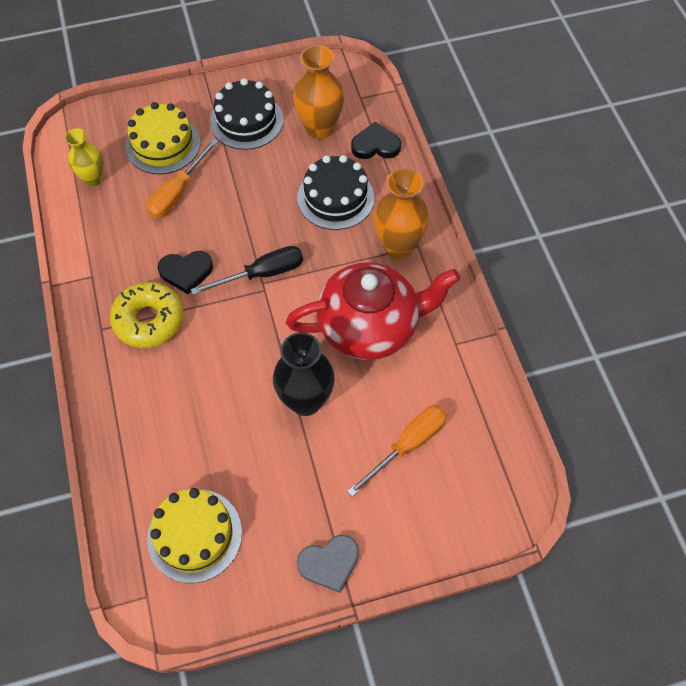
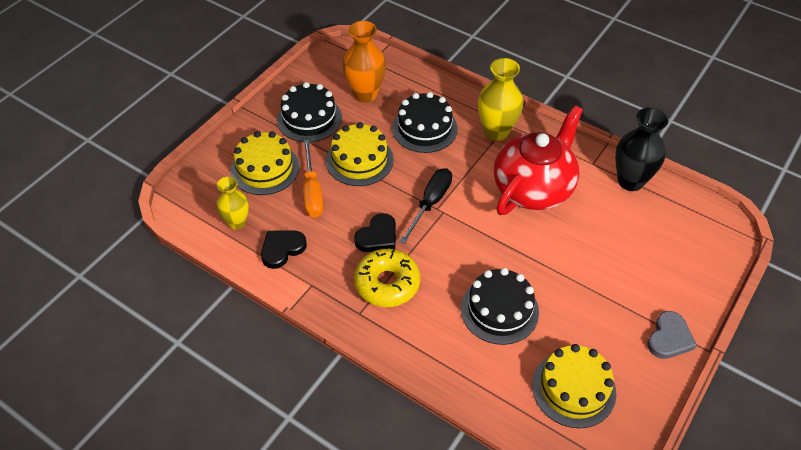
camera: 40 degrees left, 10 degrees down
(212, 416) = (499, 310): none -> black cake
(246, 190) = (359, 160): none -> yellow cake
(305, 401) = (546, 257): black vase -> black vase (630, 181)
(375, 145) = (414, 83): black heart -> black heart (282, 249)
(398, 246) = (496, 131): orange vase -> yellow vase
(408, 445) = (633, 238): orange screwdriver -> none

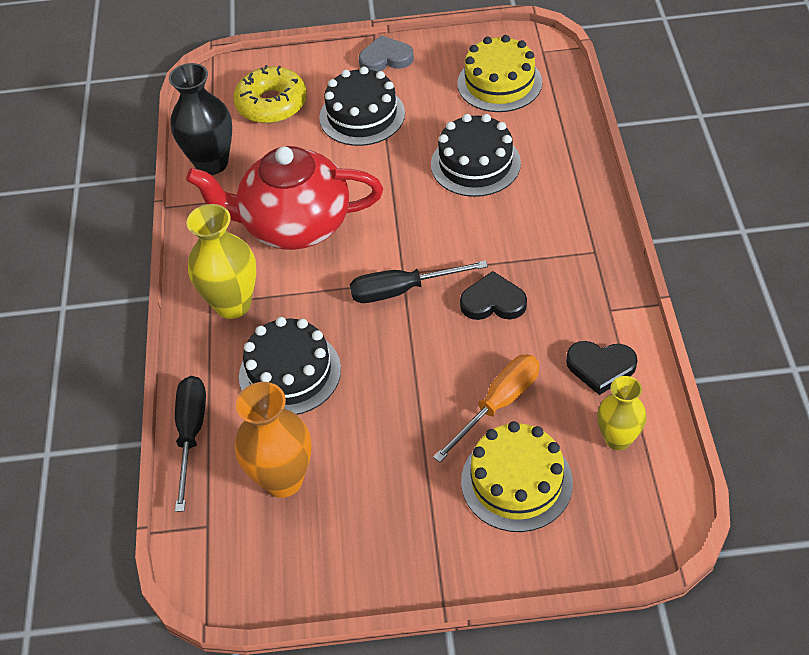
camera: 125 degrees left, 0 degrees up
(309, 118) = (387, 506): black cake -> black cake (362, 115)
(359, 160) = (404, 397): yellow cake -> none
(387, 283) = (539, 255): yellow donut -> yellow donut (272, 104)
(427, 78) = (191, 434): none -> black screwdriver

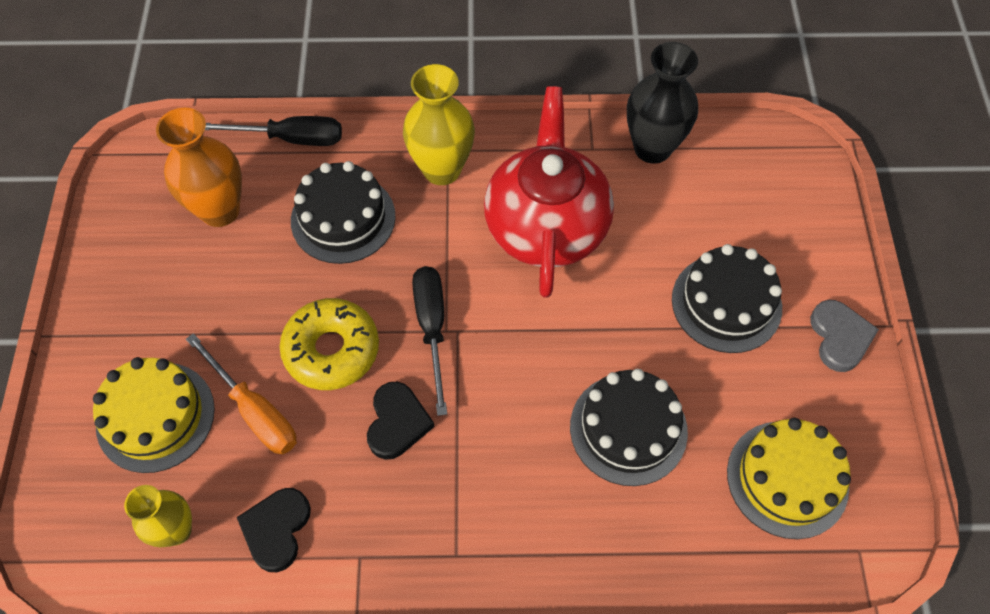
camera: 90 degrees right, 10 degrees up
(272, 104) = (750, 206): yellow donut -> yellow donut (332, 350)

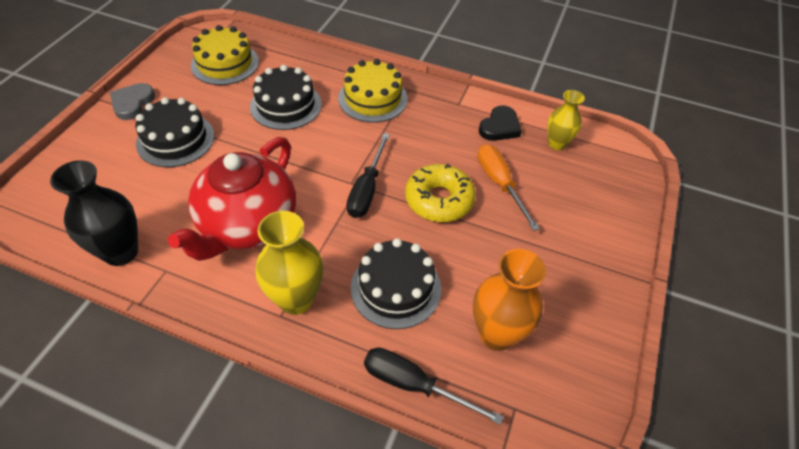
camera: 160 degrees left, 10 degrees down
(155, 416) = (565, 202): yellow cake -> yellow cake (373, 98)
(397, 422) = (413, 149): black heart -> none

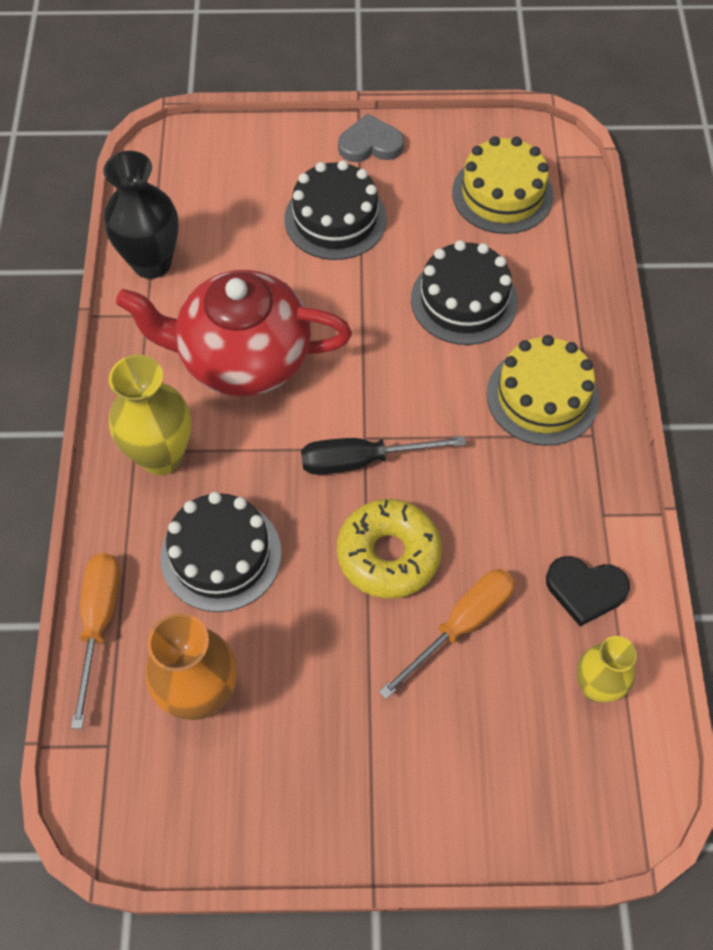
camera: 70 degrees right, 10 degrees up
(414, 385) = (99, 623): black screwdriver -> orange screwdriver

